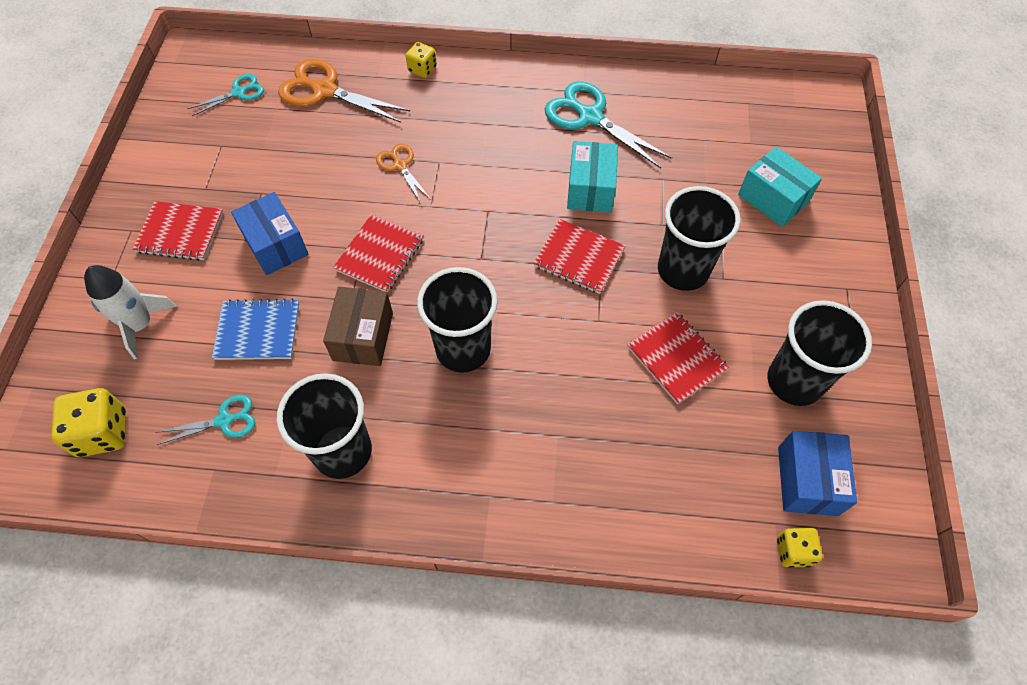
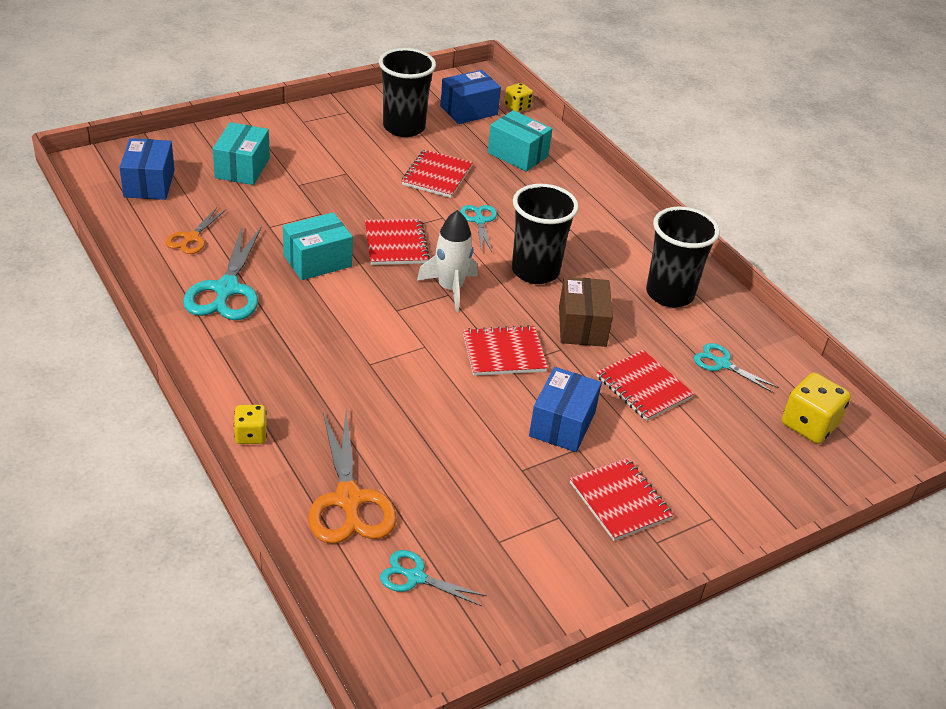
camera: 130 degrees left, 20 degrees down
(140, 324) = (721, 465): white rocket -> white rocket (450, 288)
(258, 331) = (643, 387): blue notebook -> red notebook
(363, 336) = (582, 326): brown box -> brown box turned 60 degrees counterclockwise
(400, 166) = (398, 387): orange scissors -> orange scissors (192, 238)
(572, 350) = (479, 221): none -> turquoise scissors
(678, 473) = (517, 154): none -> turquoise box
(683, 270) = (357, 192): black cup -> none
(777, 125) = (149, 183): none -> blue box

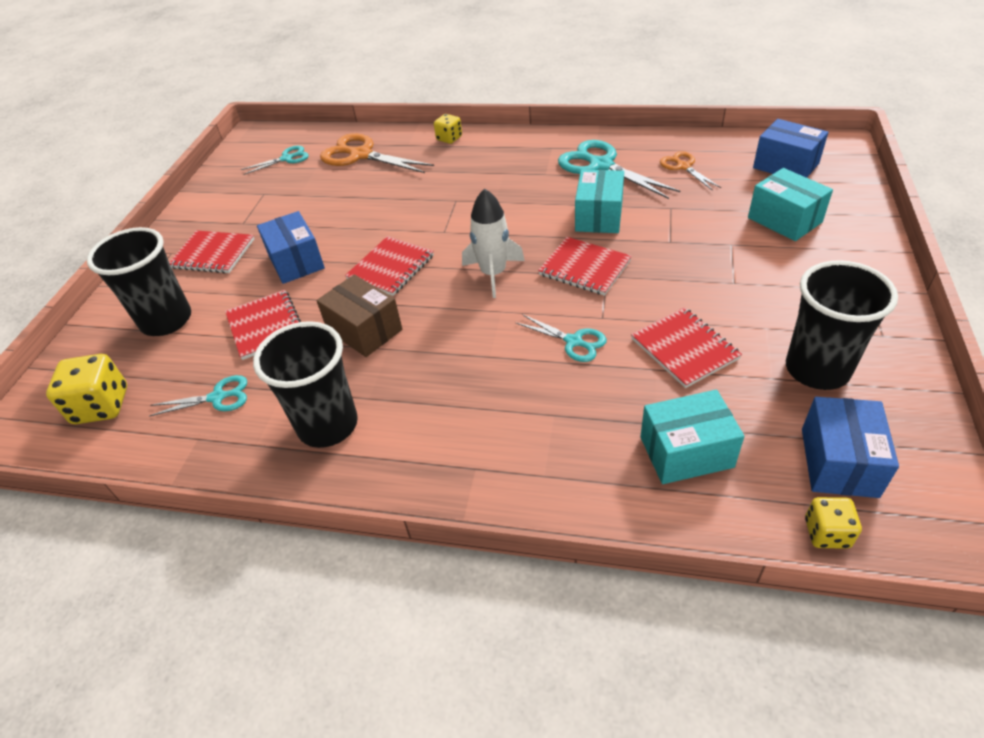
camera: 140 degrees right, 5 degrees up
(535, 271) = (462, 340): black cup -> black cup (166, 320)
(643, 387) = (266, 326): red notebook -> red notebook turned 60 degrees clockwise

